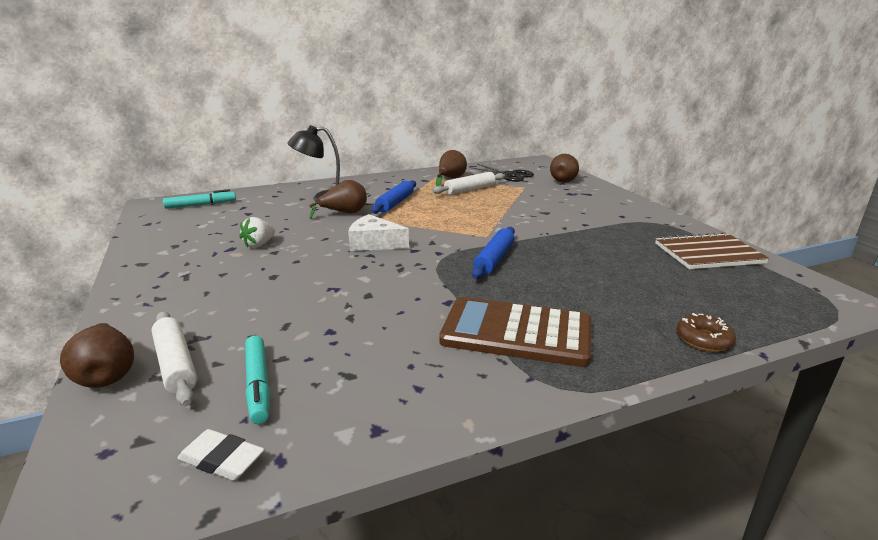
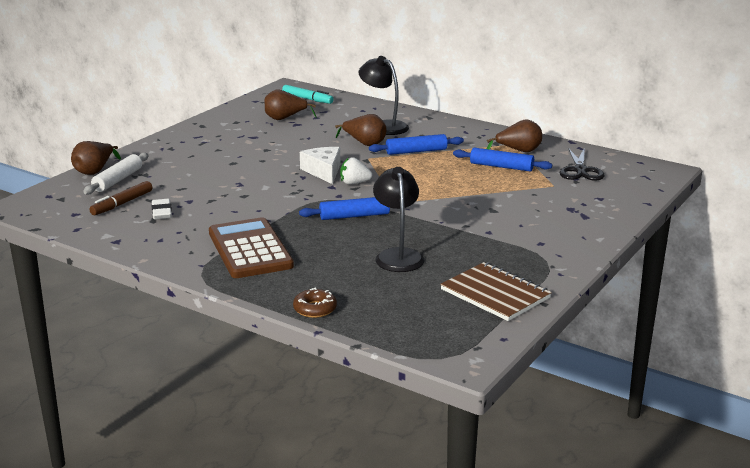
camera: 55 degrees right, 0 degrees up
(222, 459) = (65, 218): white eraser -> white eraser (162, 212)
(258, 384) = (122, 204): turquoise marker -> brown marker
(259, 244) = (270, 141): white strawberry -> white strawberry (354, 183)
(470, 190) = (501, 167): white rolling pin -> blue rolling pin
(564, 180) = (612, 197): brown pear -> brown pear (285, 118)
(602, 266) = (398, 255): none -> black lamp

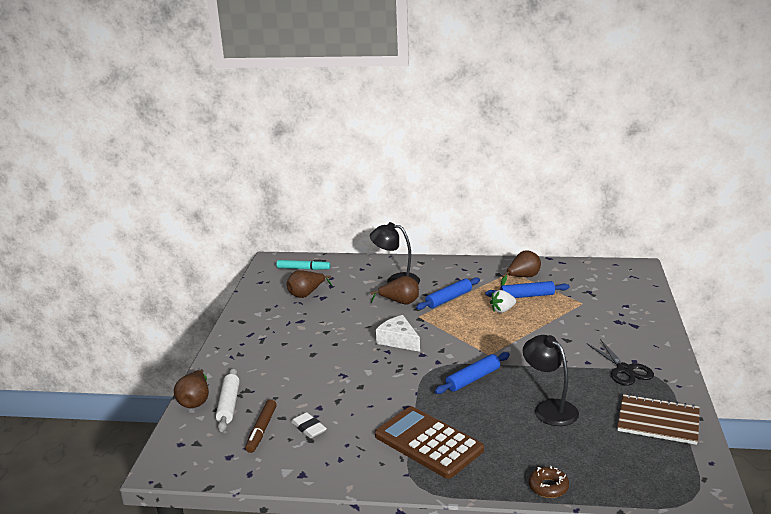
camera: 25 degrees left, 0 degrees up
(354, 183) = (436, 345): white strawberry -> white strawberry (502, 310)
(580, 170) = (585, 283): black scissors -> black scissors (625, 370)

